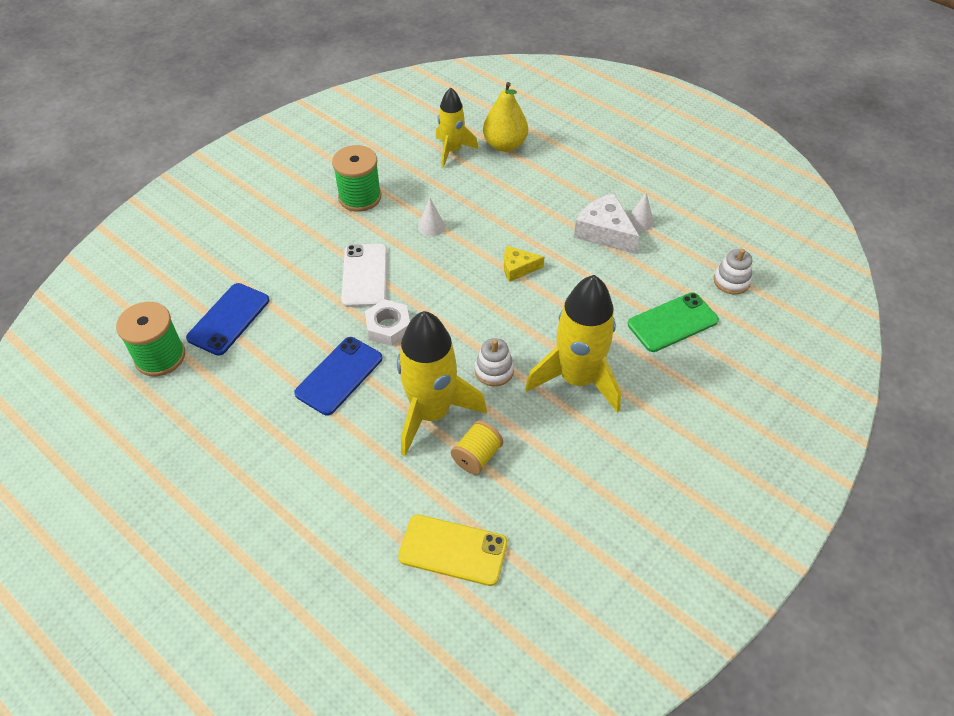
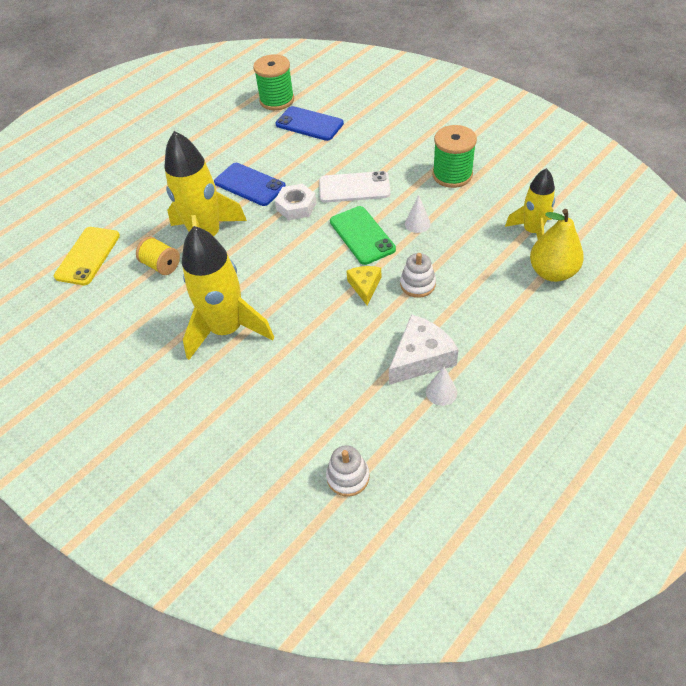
camera: 95 degrees right, 0 degrees up
(494, 370) = (243, 273): white stacking toy -> white stacking toy (417, 284)
(672, 322) = (289, 411): green phone -> green phone (362, 235)

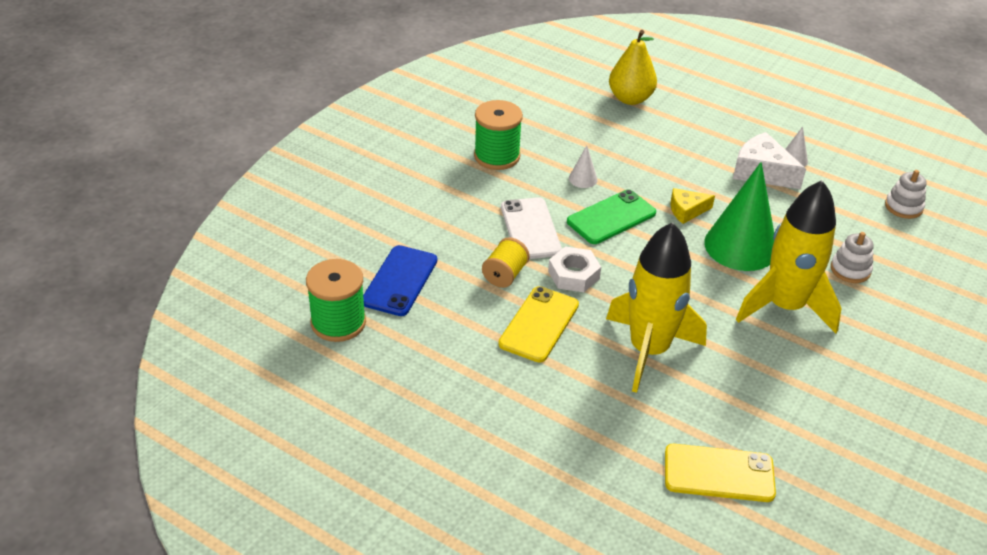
camera: 105 degrees left, 10 degrees down
(161, 265) = (710, 386): yellow spool -> yellow spool (505, 275)
(249, 184) = (539, 324): blue phone -> yellow phone
(310, 315) = (740, 246): none -> green cone
(417, 284) = (672, 176): white stacking toy -> white stacking toy (850, 270)
(532, 231) = (578, 107): yellow rocket -> none

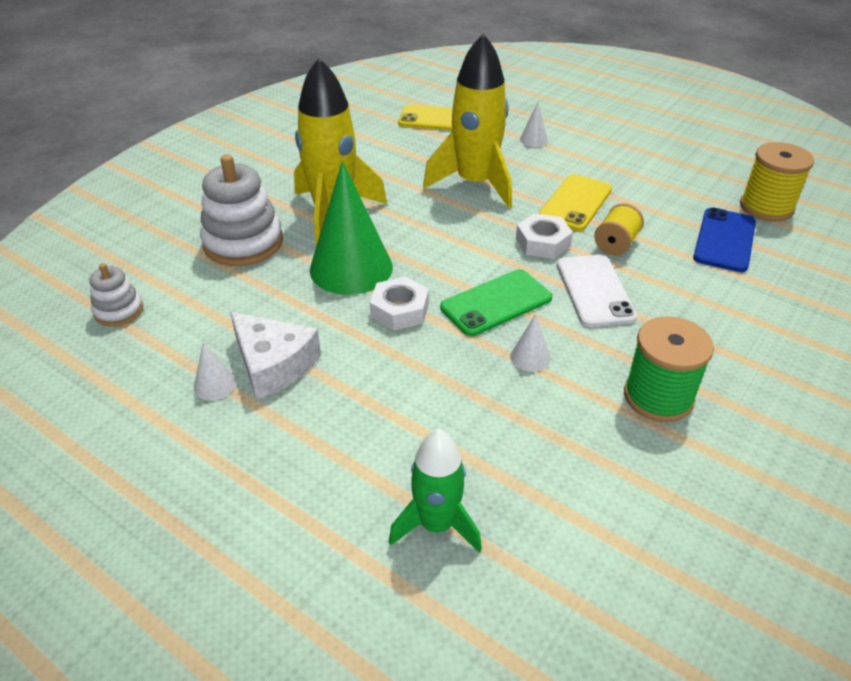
camera: 175 degrees left, 0 degrees up
(338, 322) = (766, 207): green spool -> yellow spool
(585, 431) = (533, 139): none -> white cone
(630, 98) = (436, 524): yellow pear -> green rocket
(686, 210) = (399, 310): yellow cheese -> white nut
(850, 270) = (243, 243): white stacking toy -> white stacking toy, size x1.84

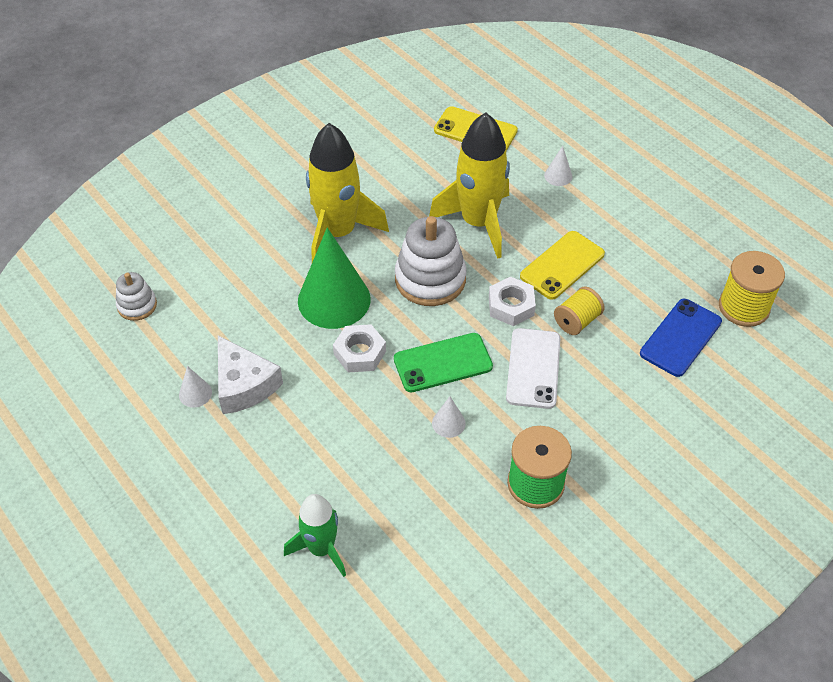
camera: 15 degrees right, 10 degrees up
(243, 243) = (251, 253): white stacking toy -> white stacking toy (430, 279)

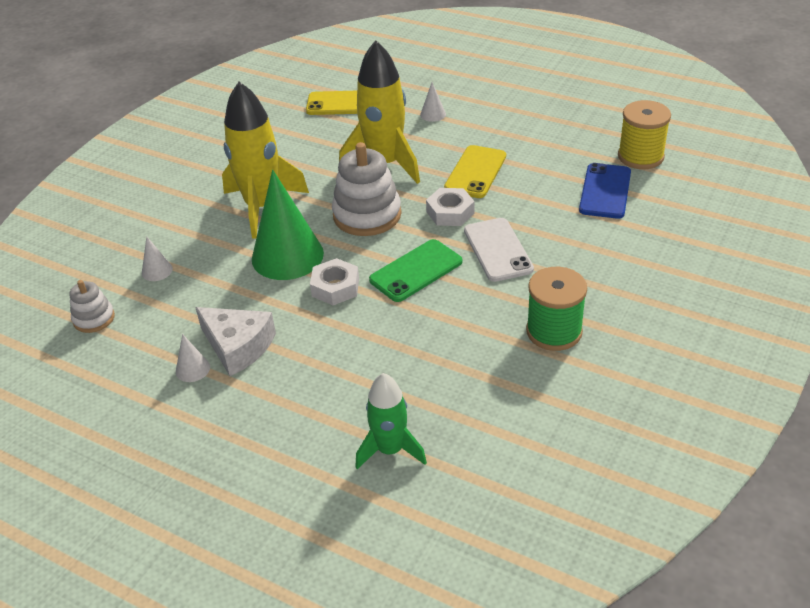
camera: 20 degrees left, 10 degrees down
(448, 423) = (449, 313): white cone -> white cone (157, 271)
(577, 321) = (513, 206): yellow spool -> none

